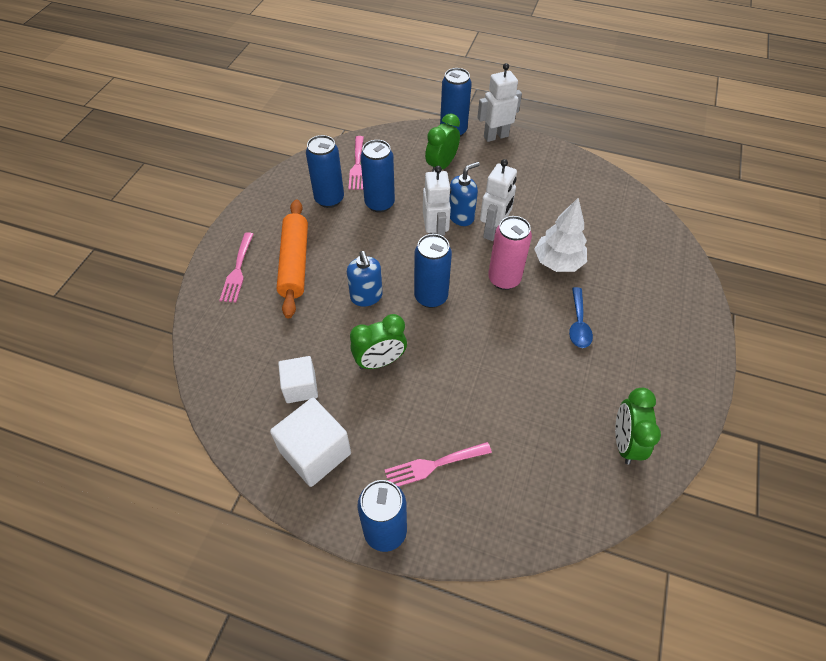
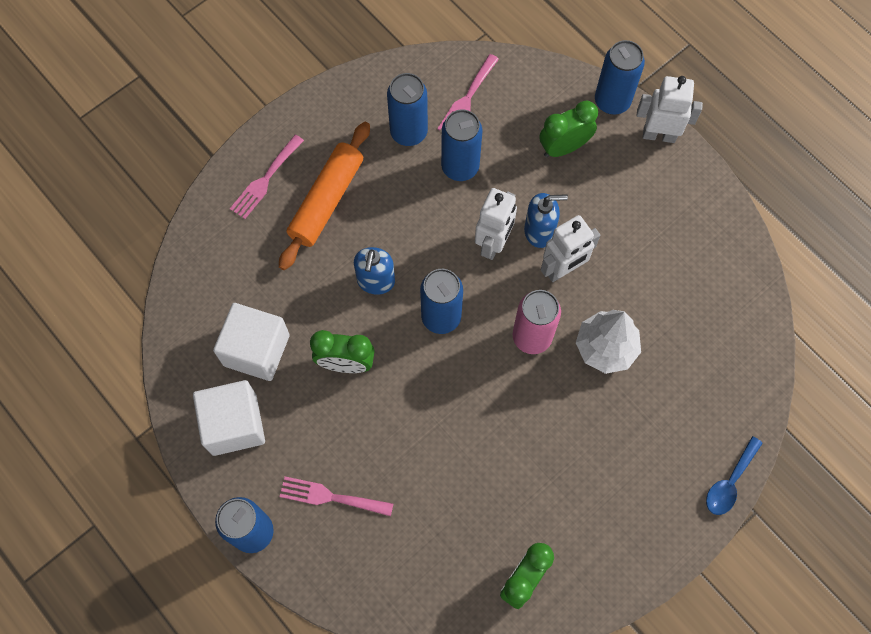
camera: 30 degrees right, 15 degrees up
(300, 387) = (256, 350): white cube -> white cube, size x1.55
(578, 324) = (573, 432): blue spoon -> blue spoon (730, 482)

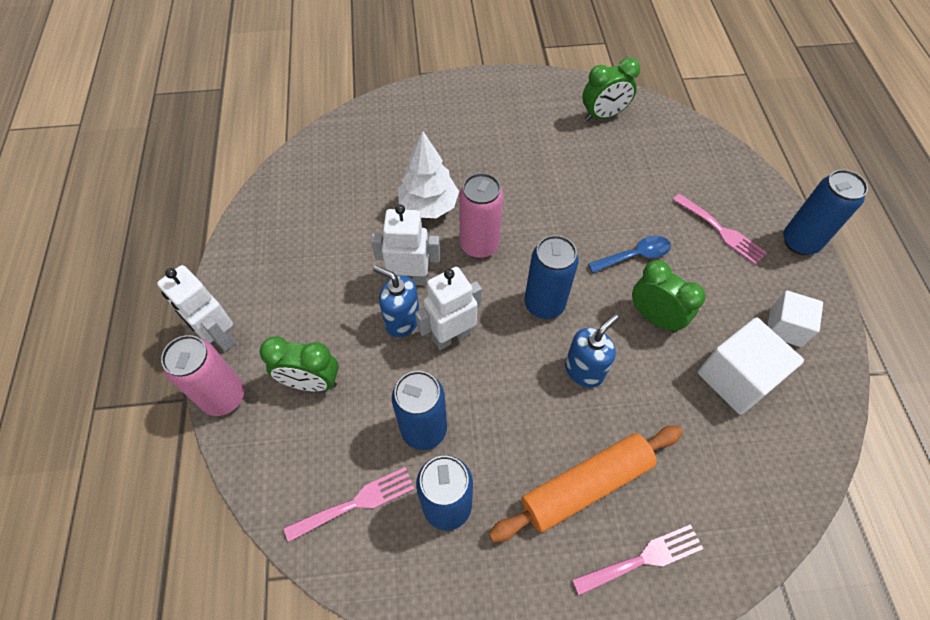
camera: 145 degrees left, 10 degrees down
(234, 424) = (785, 327): white cube -> white cube, size x0.65
(612, 101) = (224, 397): blue can -> pink can
(730, 482) = (421, 91): blue spoon -> blue spoon (635, 255)

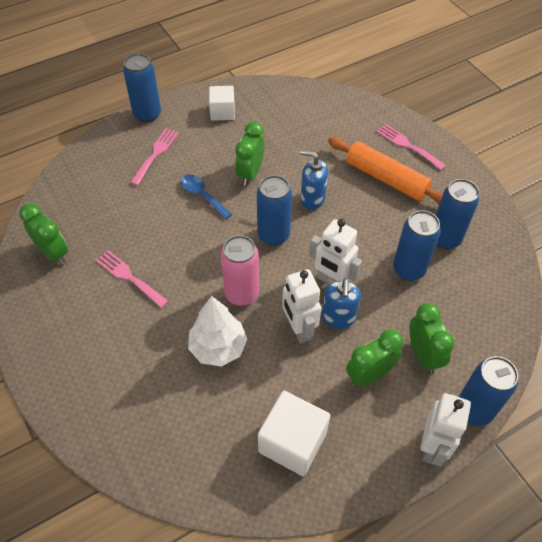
camera: 115 degrees left, 5 degrees down
(224, 397) = (474, 410): pink can -> blue can
(323, 318) = (369, 375): none -> green clock
(356, 503) = (478, 286): pink fork -> pink fork (129, 277)
(736, 378) = (273, 128): white cube -> white cube (292, 442)

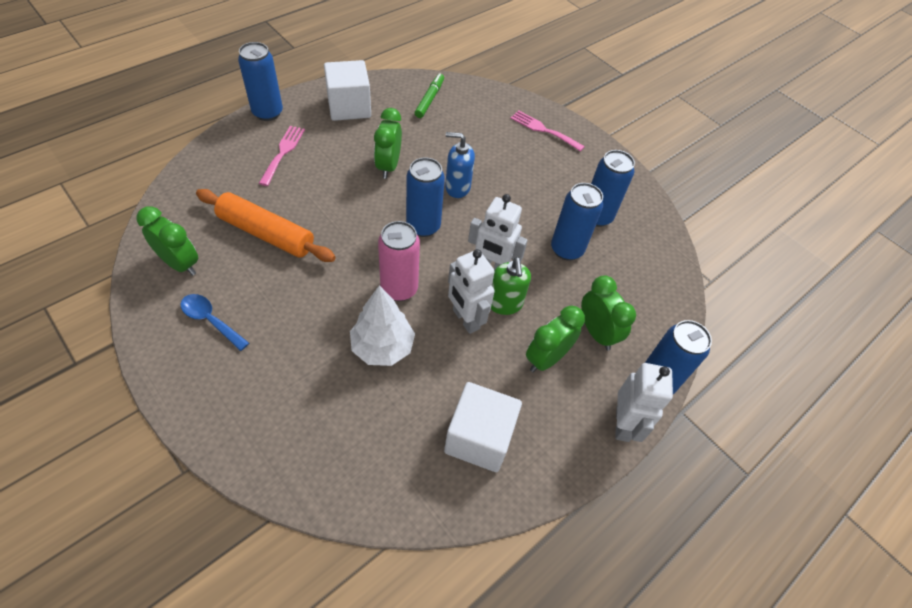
camera: 15 degrees left, 0 degrees up
(129, 277) = (272, 282): pink fork -> none
(202, 195) = (341, 192): blue spoon -> blue spoon (210, 320)
(222, 112) = (349, 107): white cube -> white cube, size x1.55
(300, 108) = (429, 99): none -> green marker
(338, 318) = (505, 304): blue soap dispenser -> green soap dispenser
(386, 178) = (528, 162): orange rolling pin -> orange rolling pin (266, 233)

